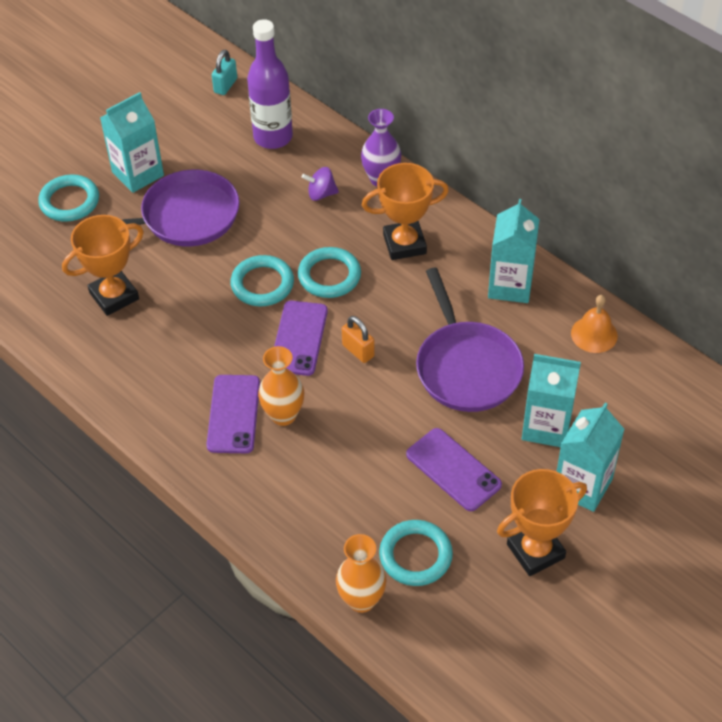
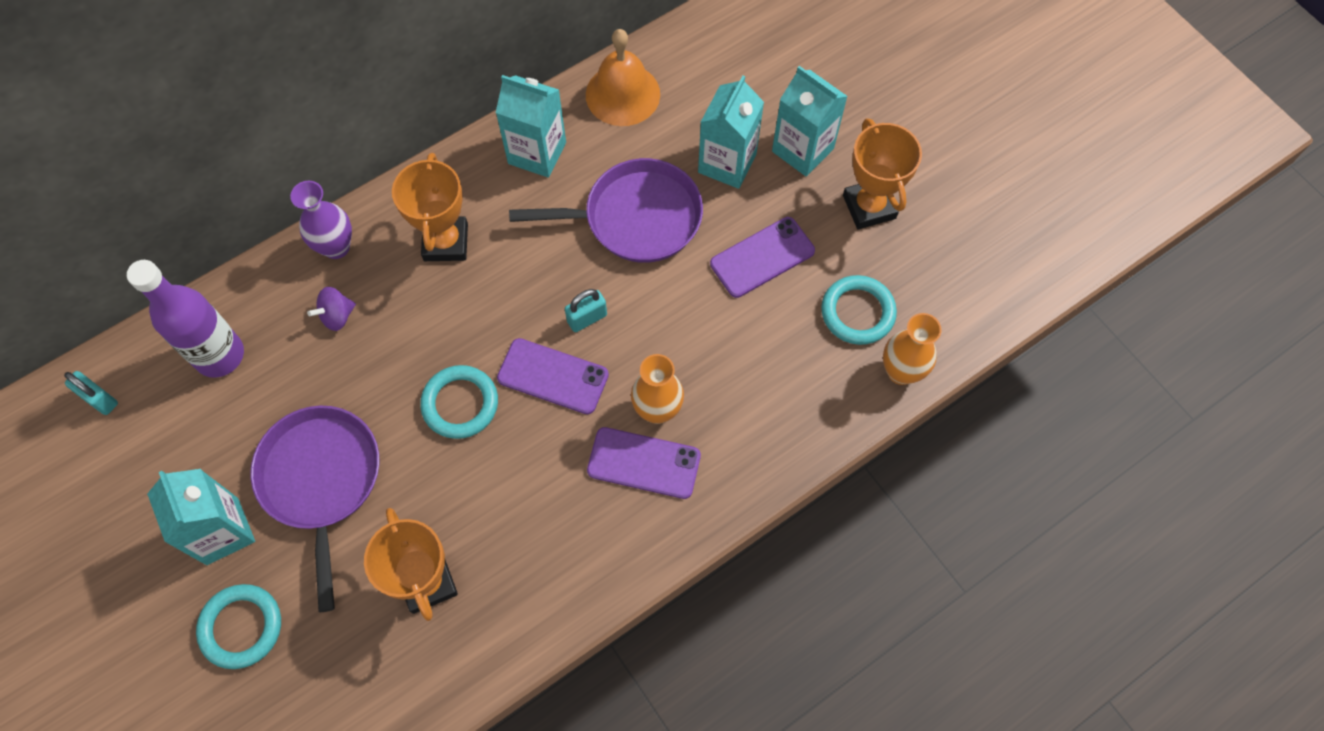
camera: 80 degrees left, 15 degrees up
(321, 194) = (337, 316): purple spinning top -> purple spinning top turned 45 degrees clockwise
(329, 276) = (469, 329): turquoise ring -> none
(358, 351) = (587, 318): orange padlock -> turquoise padlock
(594, 334) = (622, 94): orange bell -> orange bell, size x1.54

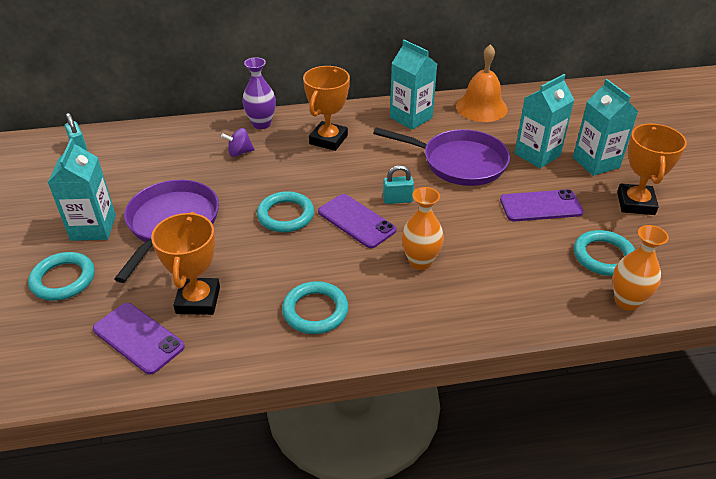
camera: 25 degrees right, 25 degrees down
(219, 355) = (159, 149): purple bottle -> none
(571, 536) = (315, 311): none -> turquoise ring
(644, 463) = (393, 287): purple phone -> purple phone (138, 338)

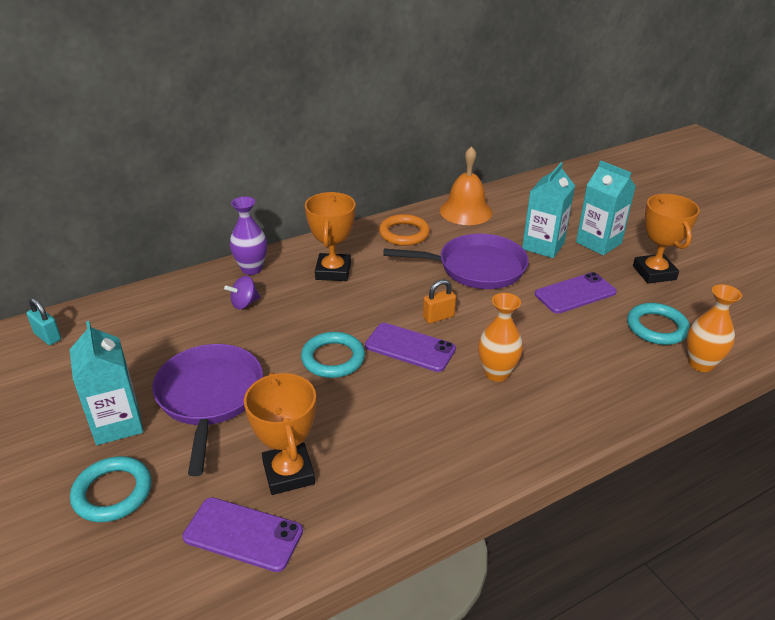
camera: 20 degrees left, 5 degrees down
(315, 311) = (422, 450): turquoise ring -> none
(397, 200) = (438, 317): turquoise padlock -> orange padlock
(411, 118) = (404, 233): turquoise carton -> orange ring

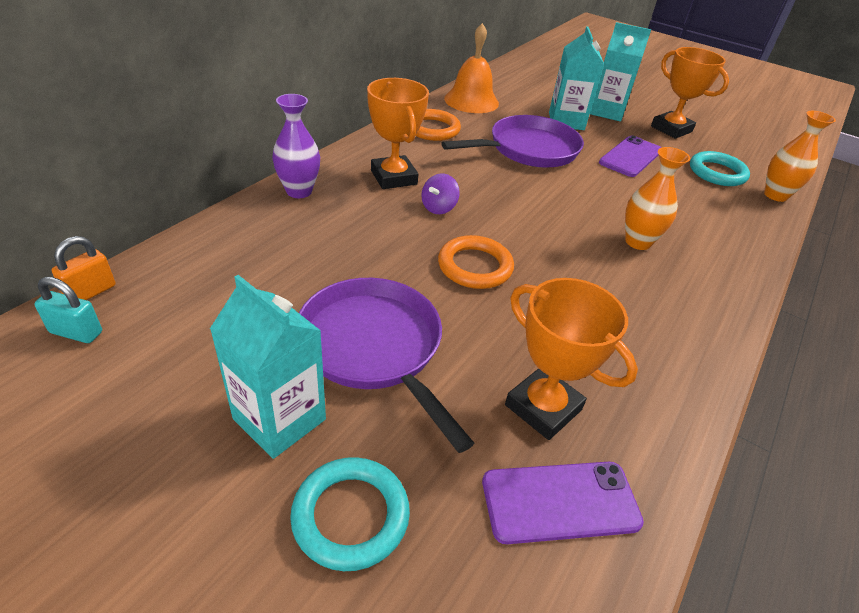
camera: 30 degrees left, 5 degrees up
(244, 303) = (323, 230): purple spinning top -> purple spinning top (438, 208)
(333, 358) = (475, 266): turquoise ring -> orange ring
(410, 347) = (540, 237): purple phone -> none
(438, 317) = (538, 201): orange padlock -> orange padlock (91, 292)

